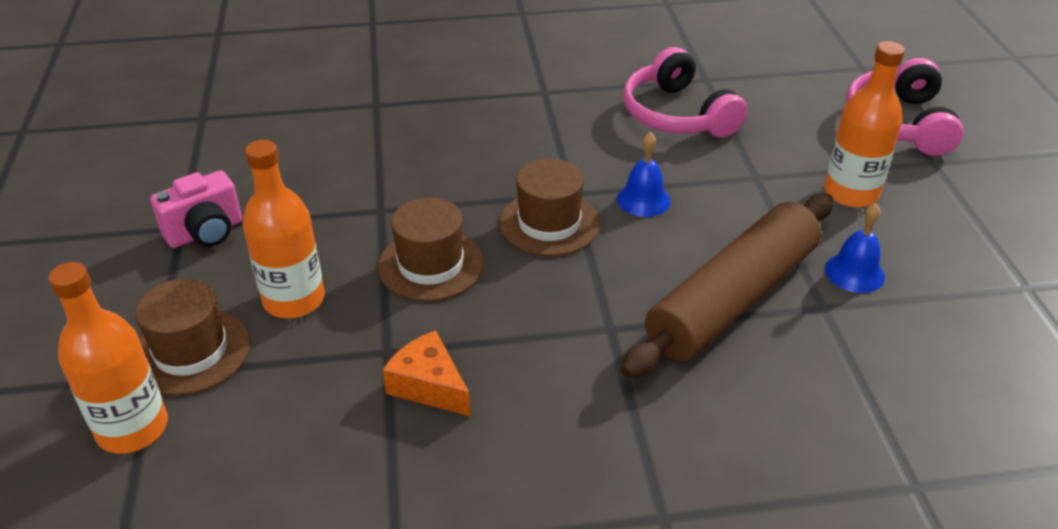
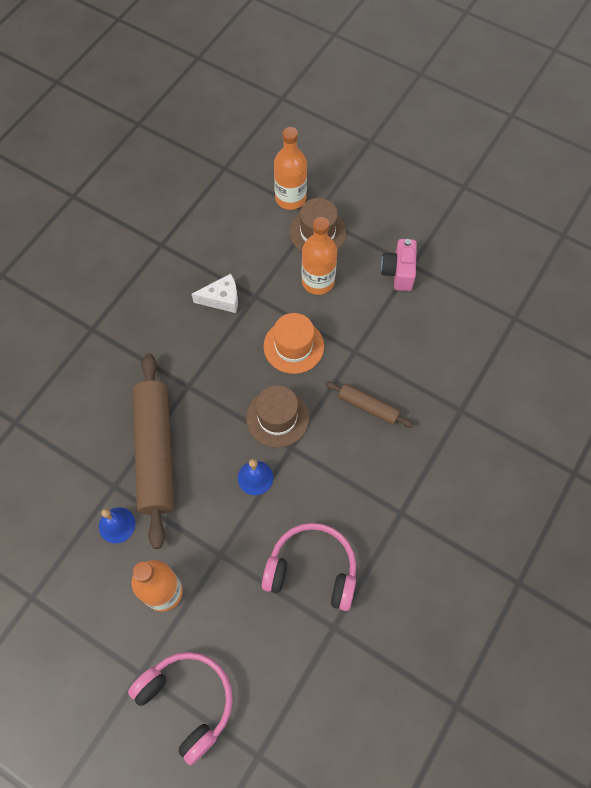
camera: 130 degrees right, 25 degrees up
(429, 386) = (222, 299): orange cheese -> white cheese
(430, 265) = (293, 346): brown hat -> orange hat
(448, 164) = (368, 407): none -> brown rolling pin

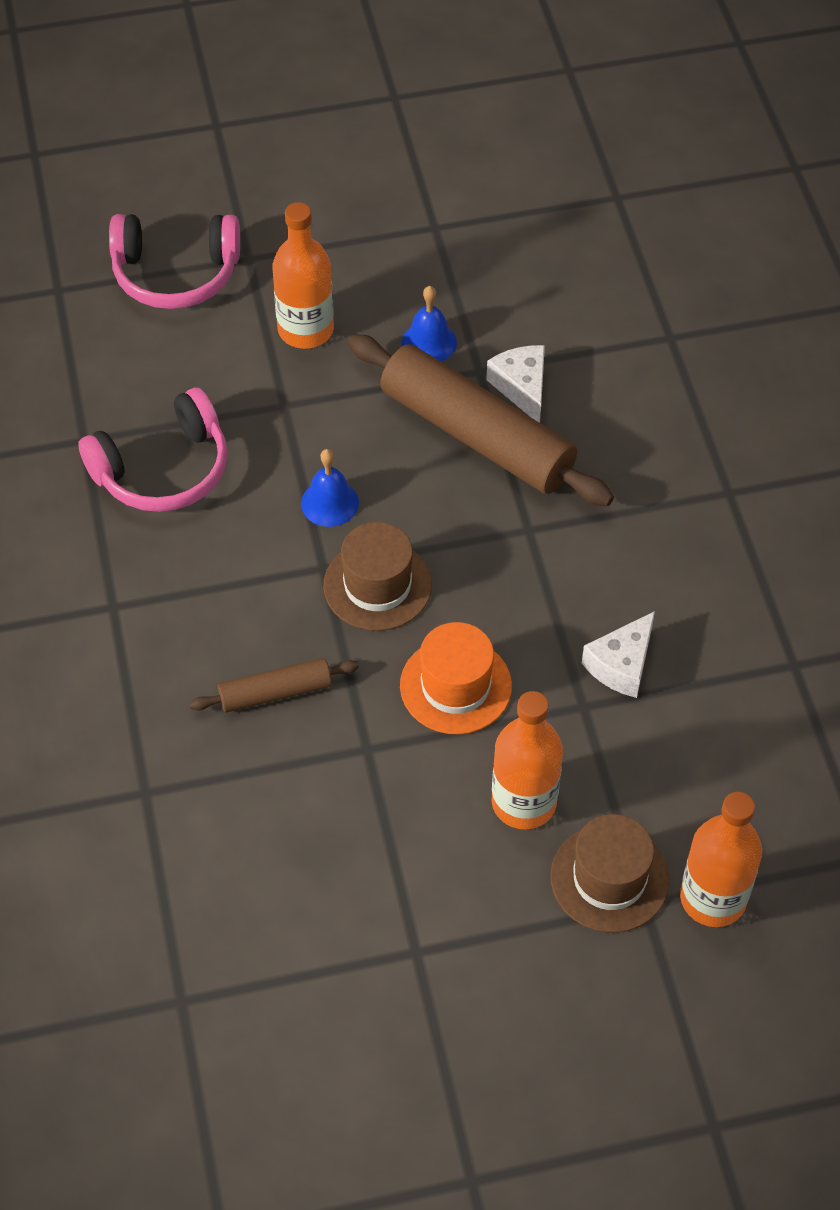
camera: 135 degrees right, 10 degrees down
(107, 458) = (522, 387): none -> white cheese
(398, 272) = (424, 921): pink camera -> none

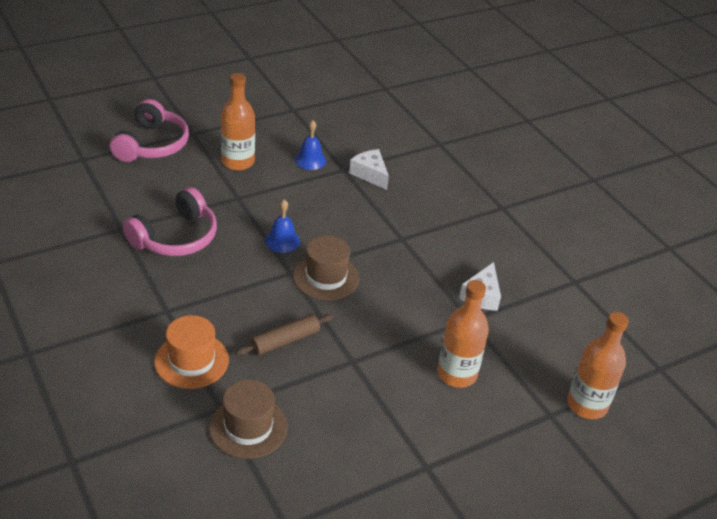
camera: 20 degrees left, 15 degrees down
(175, 274) = (152, 144): pink headphones -> pink headphones turned 60 degrees counterclockwise
(455, 686) = (392, 320): orange hat -> orange hat (191, 361)
(476, 435) = (354, 199): brown rolling pin -> none
(609, 878) = (524, 405): brown hat -> brown hat (248, 427)

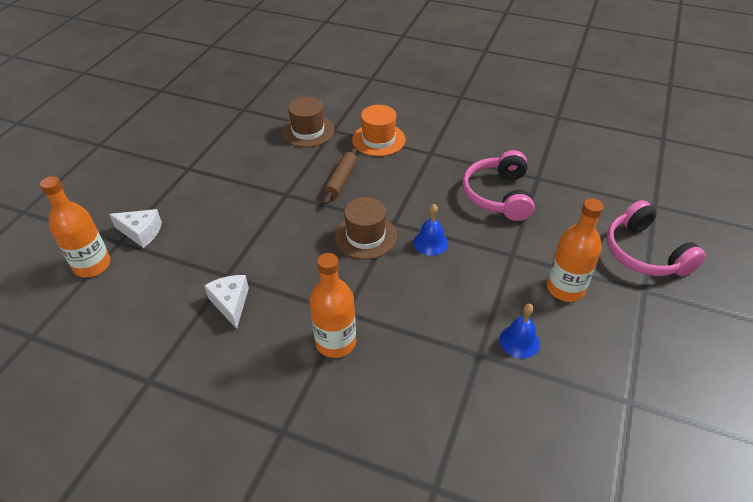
camera: 145 degrees right, 5 degrees up
(370, 174) = (449, 368): white cheese -> white cheese (141, 232)
(457, 374) = (207, 228): orange bottle -> orange bottle (335, 342)

